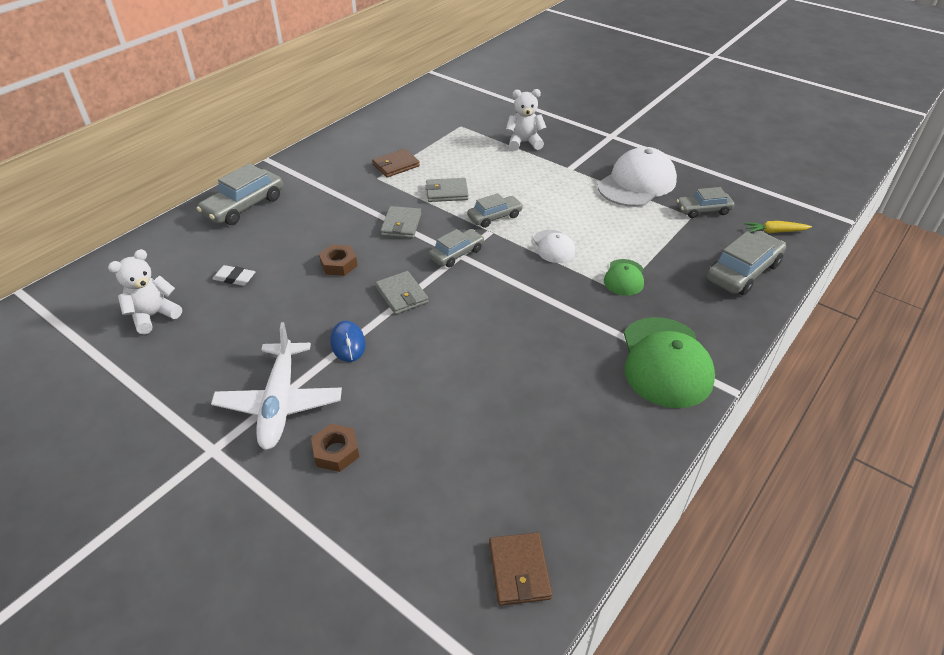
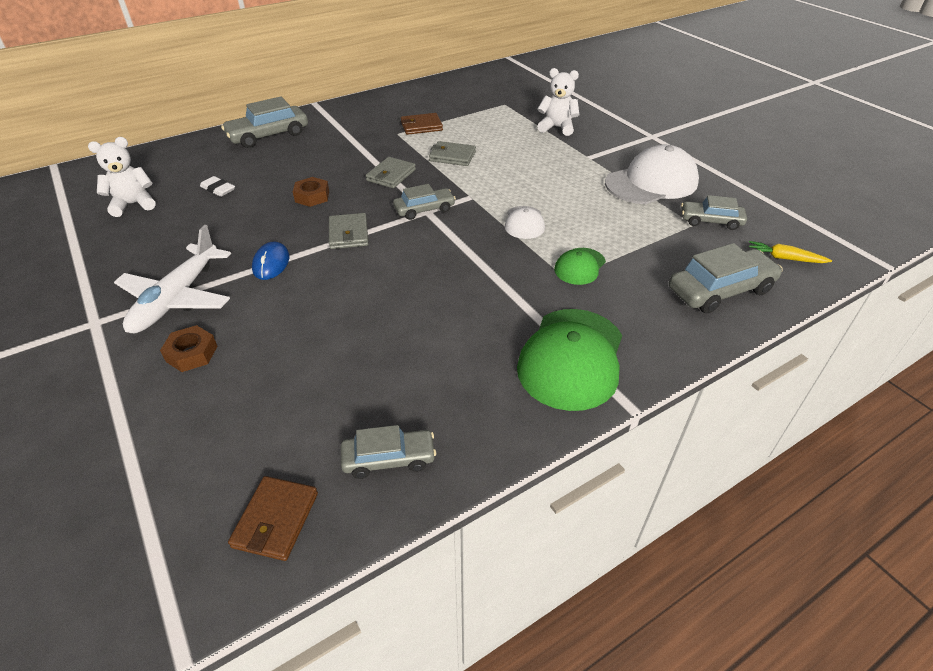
camera: 20 degrees right, 0 degrees up
(495, 217) = (483, 185): grey car -> grey car (389, 459)

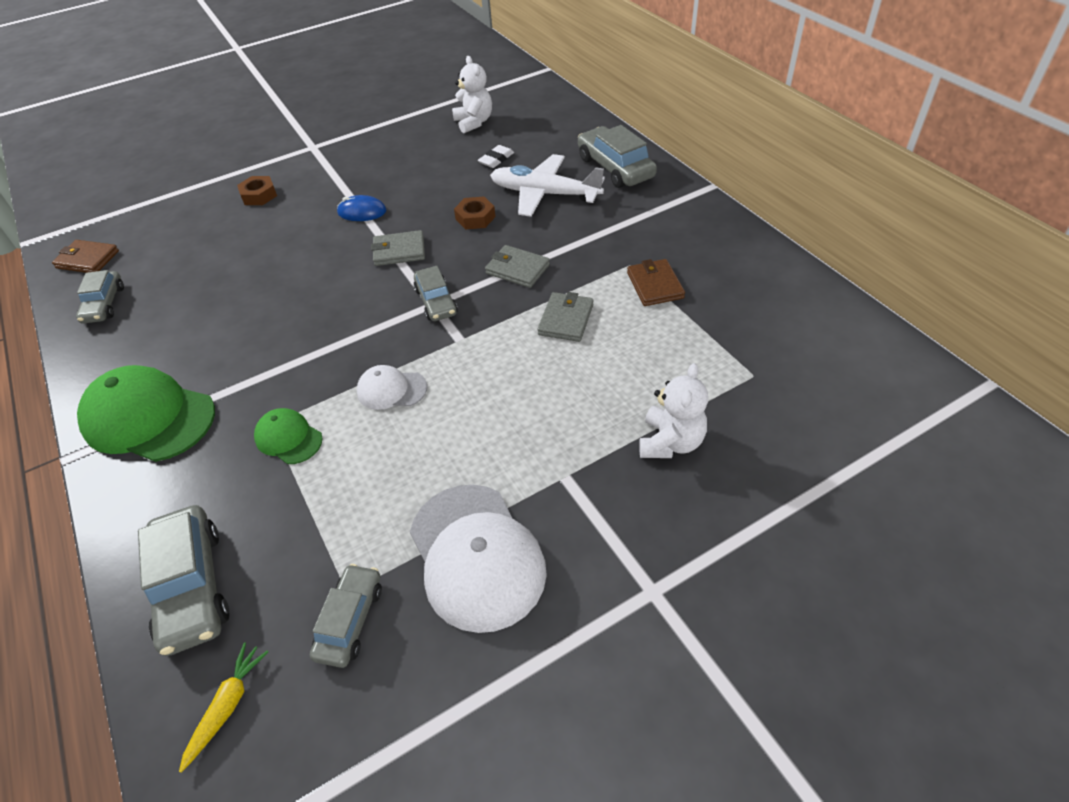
camera: 95 degrees right, 5 degrees up
(177, 298) = (328, 175): white plane -> white plane (545, 194)

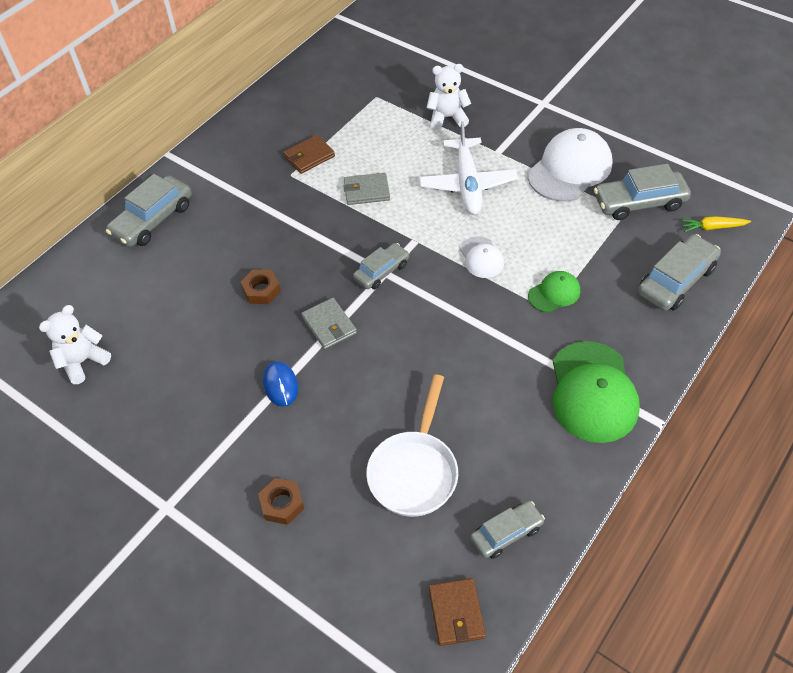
camera: 115 degrees left, 5 degrees up
(210, 267) = (414, 471): none -> white pan
(288, 438) = (554, 293): green cap -> green cap turned 135 degrees counterclockwise
(350, 620) = (639, 202): grey car -> grey car, size x1.58
(496, 159) = (157, 312): white eraser -> none
(517, 269) = (321, 236): grey wallet -> none
(545, 194) = (209, 254): white plane -> white plane (467, 184)

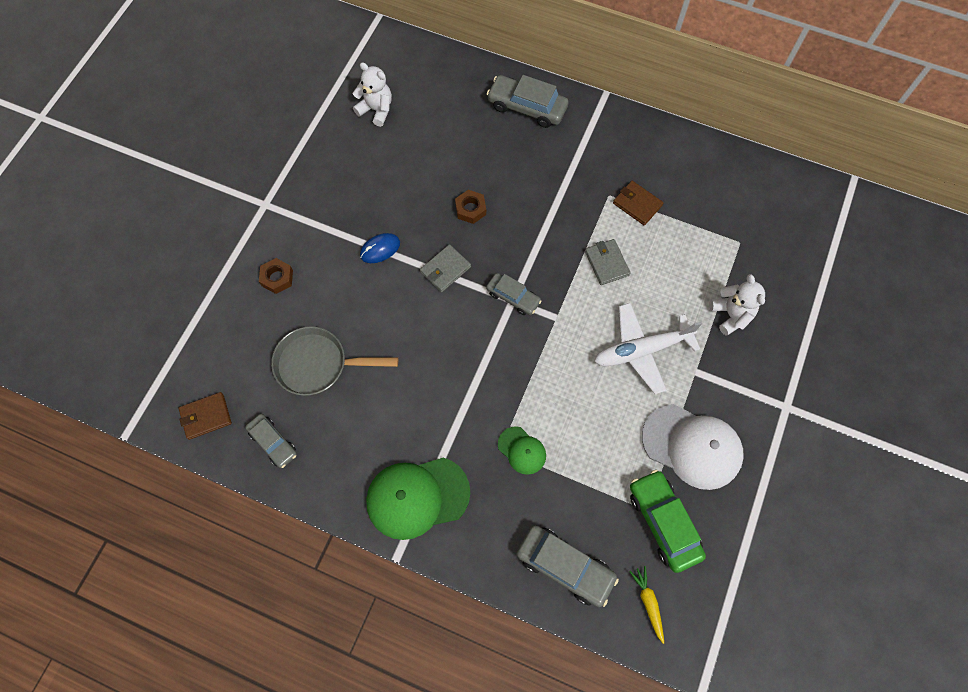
camera: 75 degrees right, 15 degrees up
(414, 471) = (318, 364): white pan -> grey pan
(481, 257) = (550, 379): white cap -> none
(639, 202) = (663, 522): grey car -> green car

